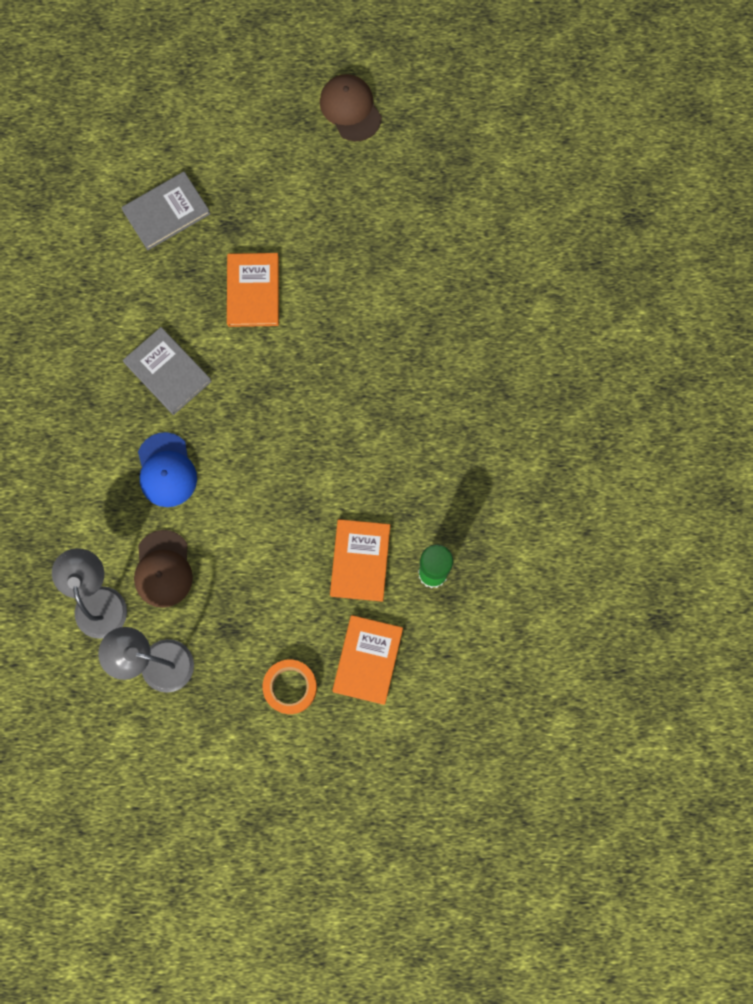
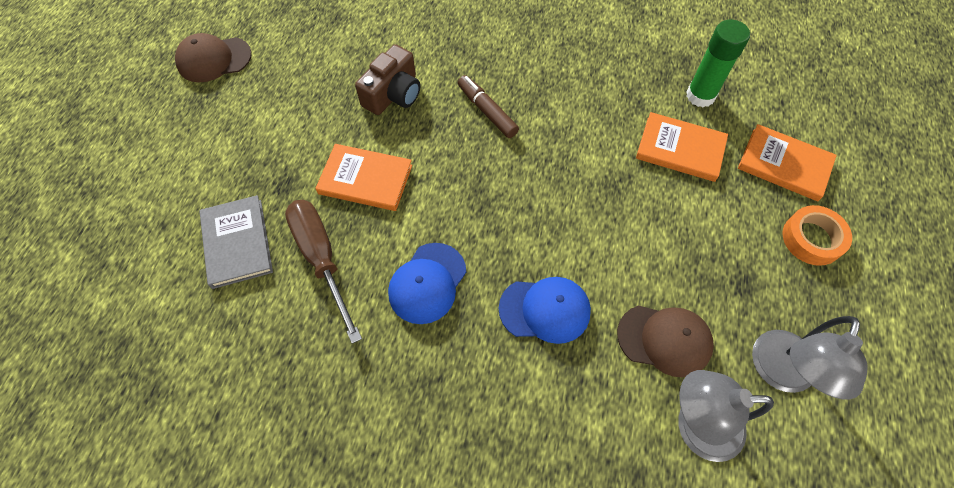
camera: 75 degrees left, 15 degrees down
(167, 372) = (427, 283): grey book -> blue cap
(168, 283) = (321, 259): none -> brown screwdriver
(354, 284) = (393, 94): none -> brown camera
(357, 375) = (487, 111): none -> brown marker

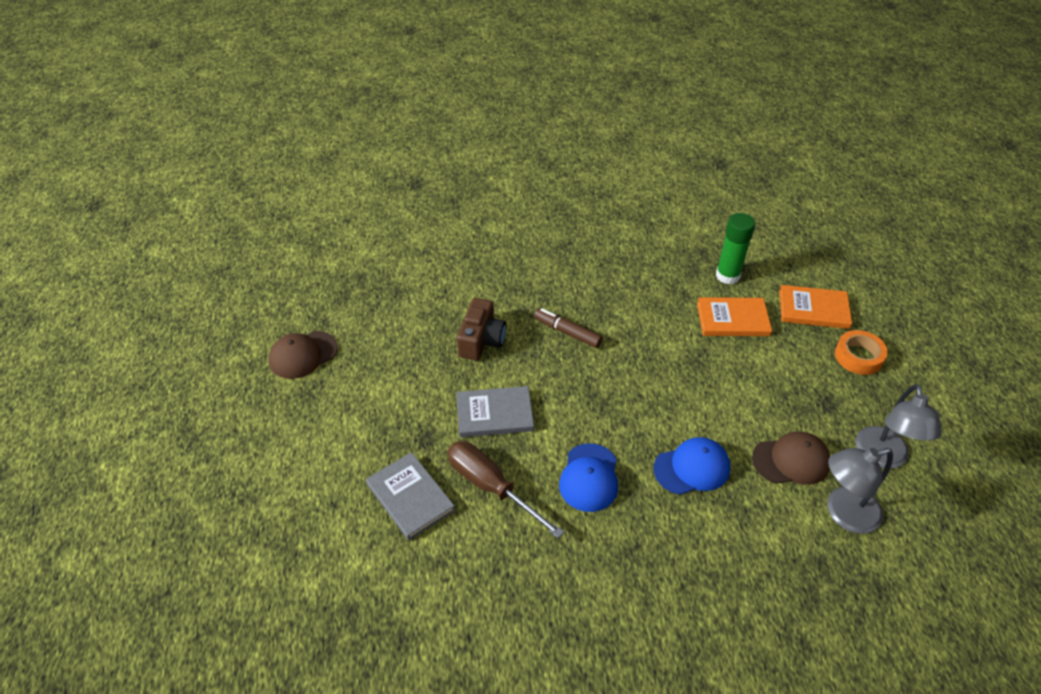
camera: 20 degrees left, 15 degrees down
(365, 179) = (494, 414): orange book -> grey book

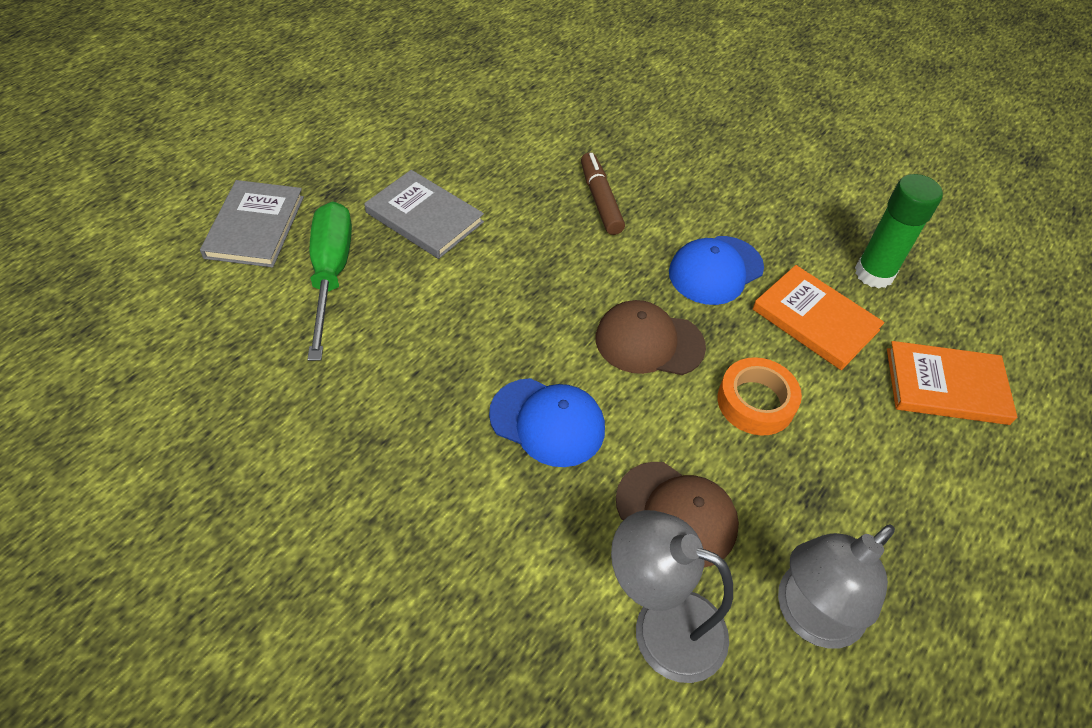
camera: 40 degrees right, 5 degrees up
(303, 355) = (338, 56): brown cap -> brown cap (649, 342)
(481, 340) = (505, 148): brown camera -> none
(491, 487) = (331, 274): brown screwdriver -> green screwdriver
(589, 478) = (429, 341): blue cap -> blue cap (715, 270)
(813, 309) = (946, 386): orange book -> orange book turned 45 degrees counterclockwise
(858, 356) = (939, 482): orange tape -> orange tape (755, 402)

